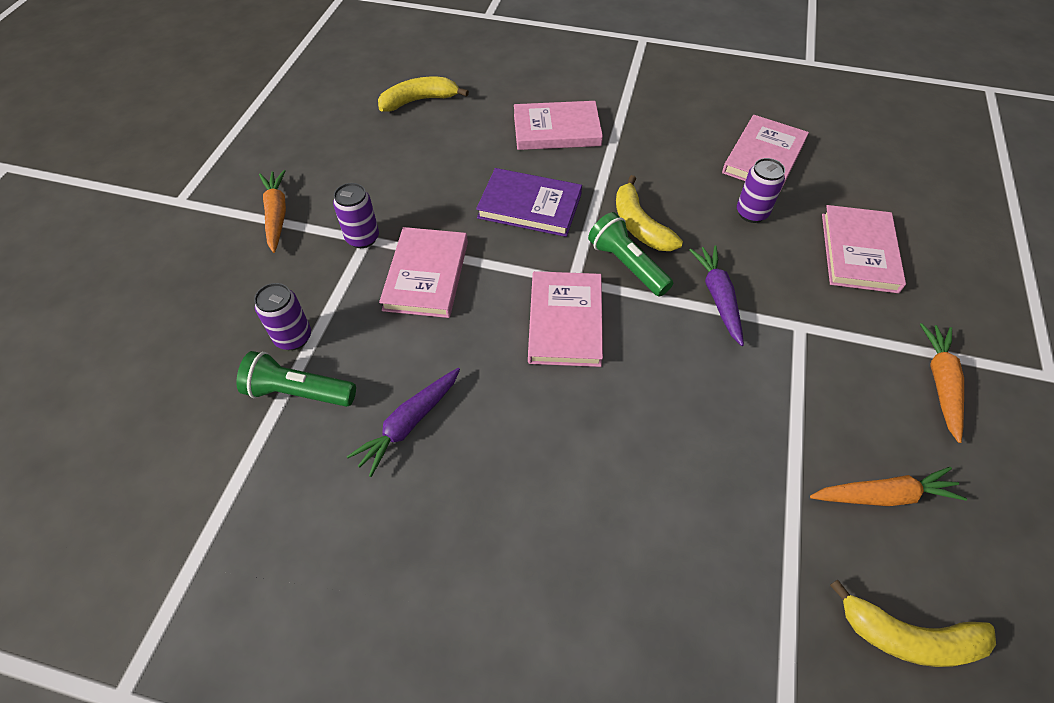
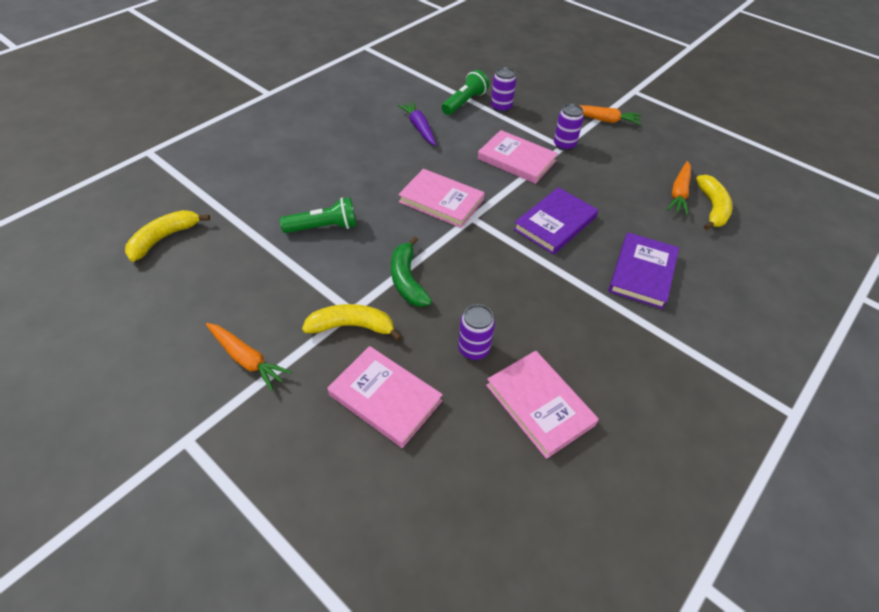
camera: 115 degrees right, 5 degrees down
(556, 130) = (642, 272): pink book -> purple book
(627, 265) = (468, 248): green flashlight -> green flashlight (324, 227)
(639, 225) = (501, 272): yellow banana -> yellow banana (352, 326)
(718, 297) = (407, 280): purple carrot -> green banana
(884, 495) = (222, 275): orange carrot -> orange carrot (679, 193)

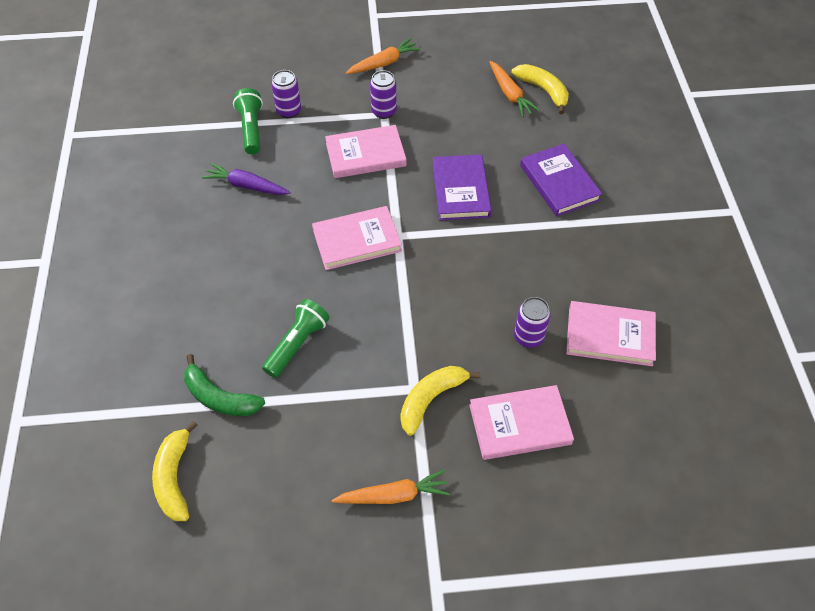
camera: 45 degrees left, 5 degrees up
(407, 280) = (420, 328): green banana -> green banana (220, 397)

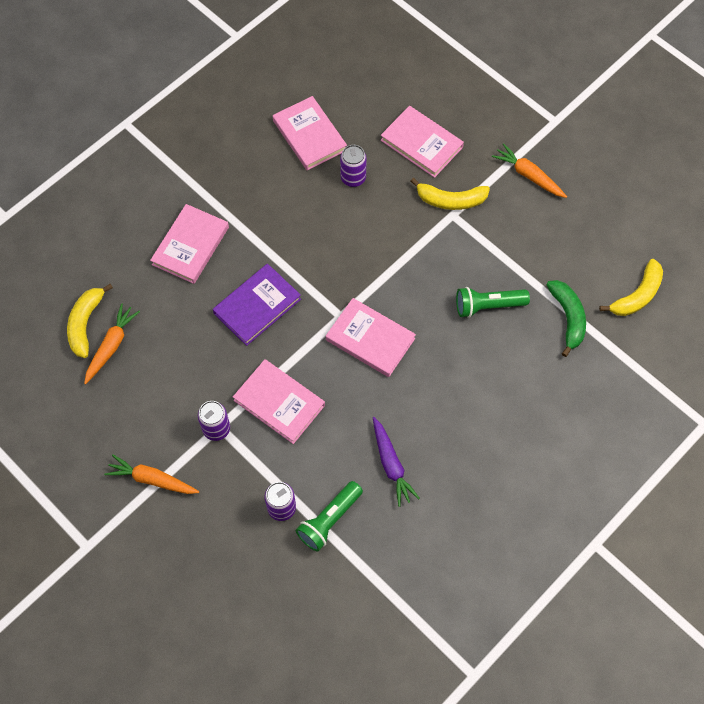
camera: 130 degrees left, 10 degrees up
(559, 183) = (191, 246): purple book -> pink book

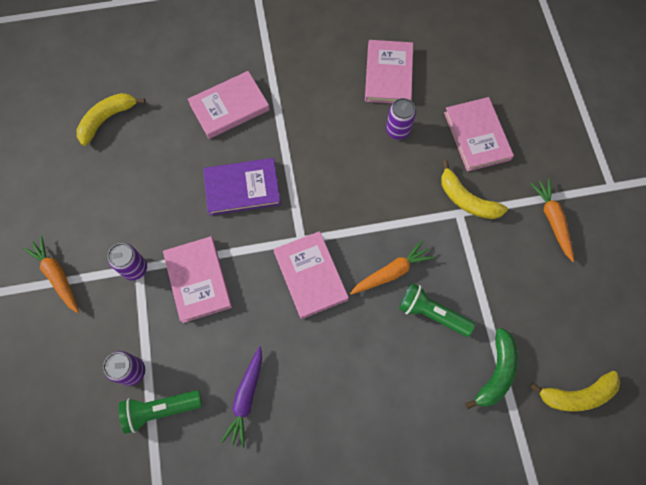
camera: 35 degrees right, 5 degrees up
(111, 346) = (112, 148): orange carrot -> orange carrot (391, 272)

